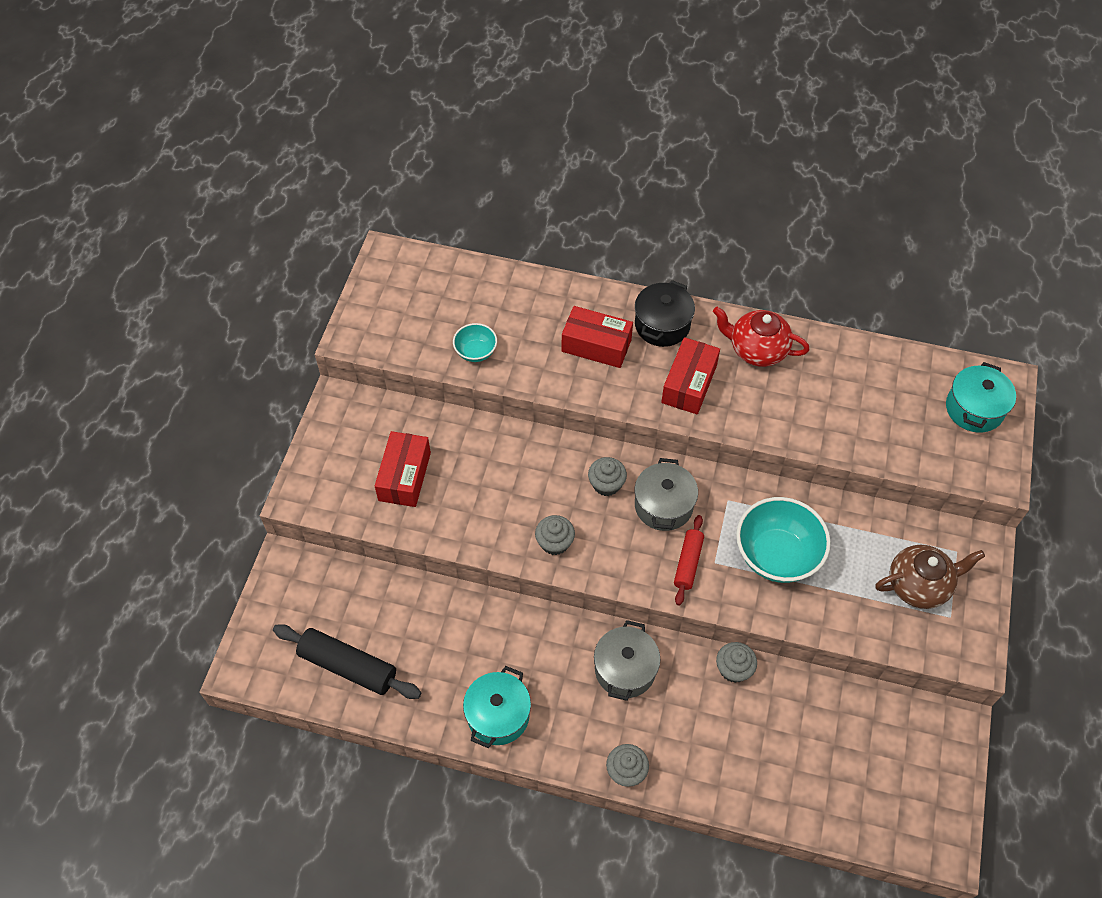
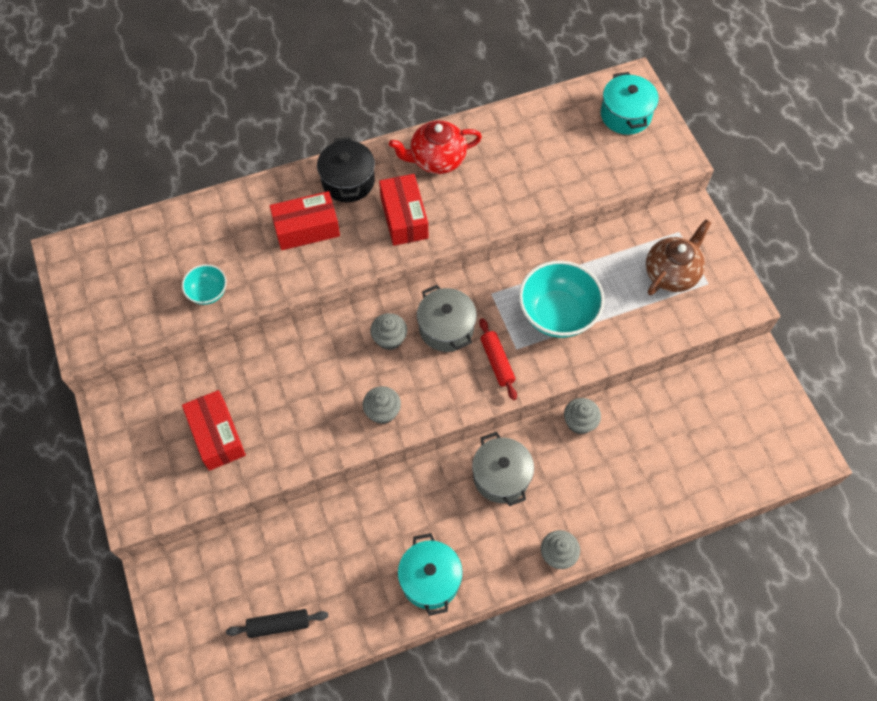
camera: 35 degrees left, 5 degrees up
(348, 666) = (278, 625): black rolling pin -> black rolling pin, size x0.62

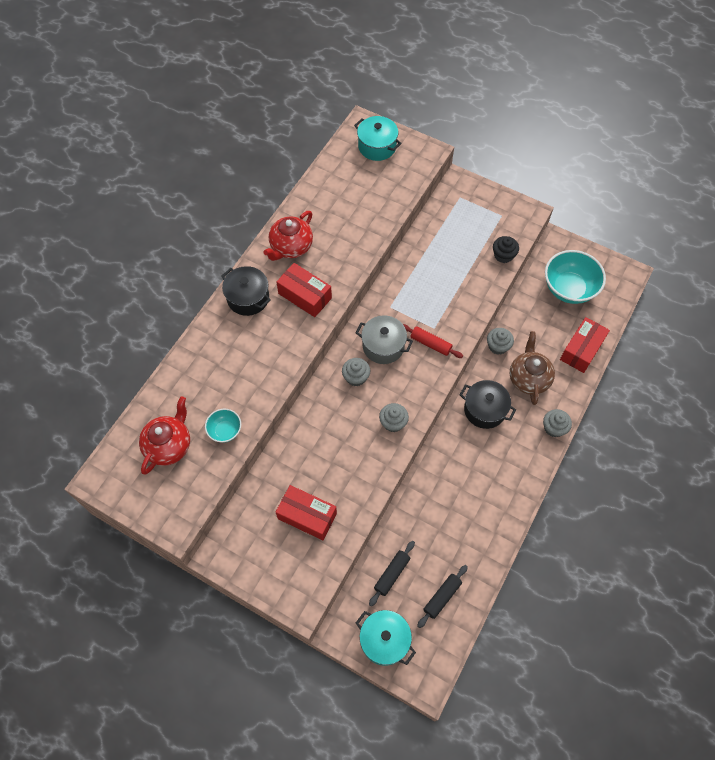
camera: 40 degrees left, 0 degrees up
(148, 268) = (169, 445): none -> red teapot
(253, 561) = (392, 574): none -> black rolling pin
(306, 228) = (250, 345): red box -> red box (581, 350)
(430, 579) = (501, 498): turquoise pot -> turquoise pot (384, 640)
(501, 476) = (484, 410): grey pot -> black pot
(557, 314) = (438, 291): turquoise bowl -> turquoise bowl (569, 289)
(667, 327) = (503, 255): none -> black cupcake
(671, 273) = (477, 223): brown teapot -> brown teapot (528, 378)

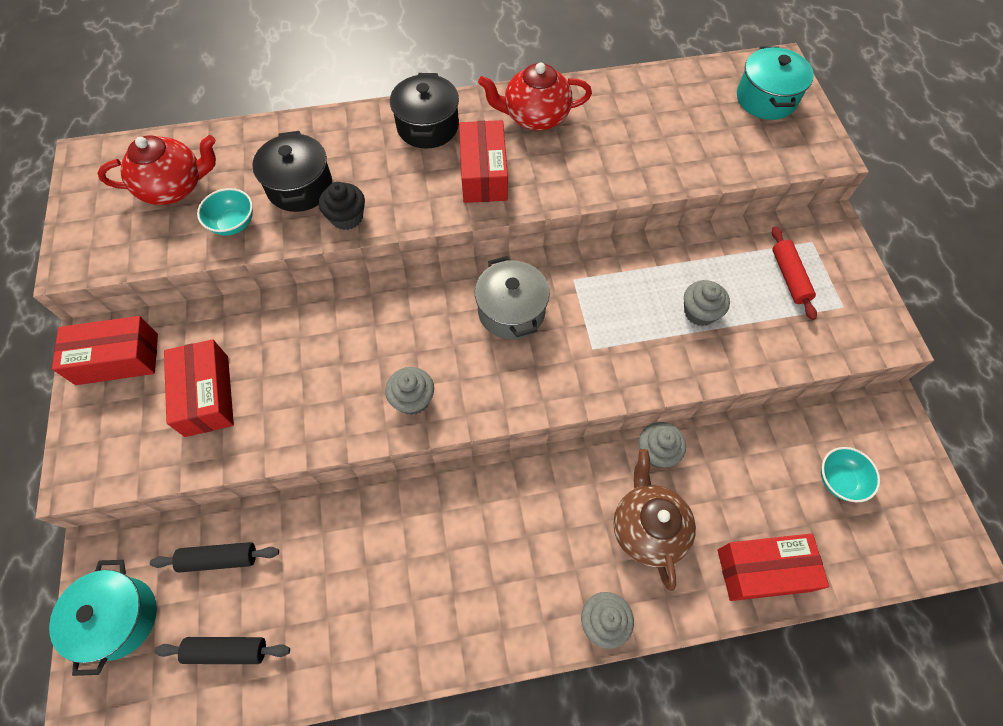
camera: 50 degrees right, 0 degrees up
(243, 548) = (117, 359): none -> red box
(356, 377) = (441, 313): grey cupcake -> grey cupcake (700, 312)
(430, 344) = (566, 361): red rolling pin -> red rolling pin (789, 277)
(484, 410) = (547, 504): black pot -> black pot (300, 187)
(503, 255) = (786, 352): black cupcake -> black cupcake (347, 217)
(528, 378) = (647, 528): brown teapot -> brown teapot turned 60 degrees counterclockwise
(569, 289) = (839, 480): turquoise bowl -> turquoise bowl, size x0.51

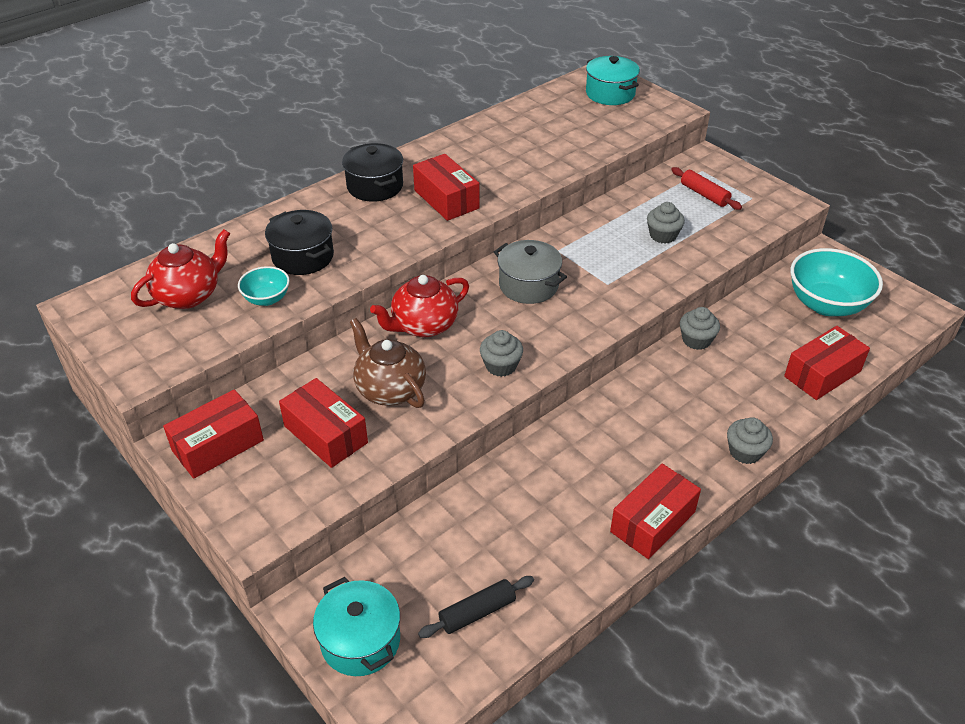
camera: 30 degrees left, 20 degrees down
(219, 559) = (416, 559): black rolling pin -> none
(347, 217) = (361, 261): black cupcake -> none
(450, 649) = (653, 522): none -> red box
(535, 117) = (454, 154): red teapot -> red teapot (423, 325)
(647, 528) = (728, 386): brown teapot -> brown teapot (390, 389)
(839, 480) = (826, 304): turquoise bowl -> turquoise bowl, size x1.94

